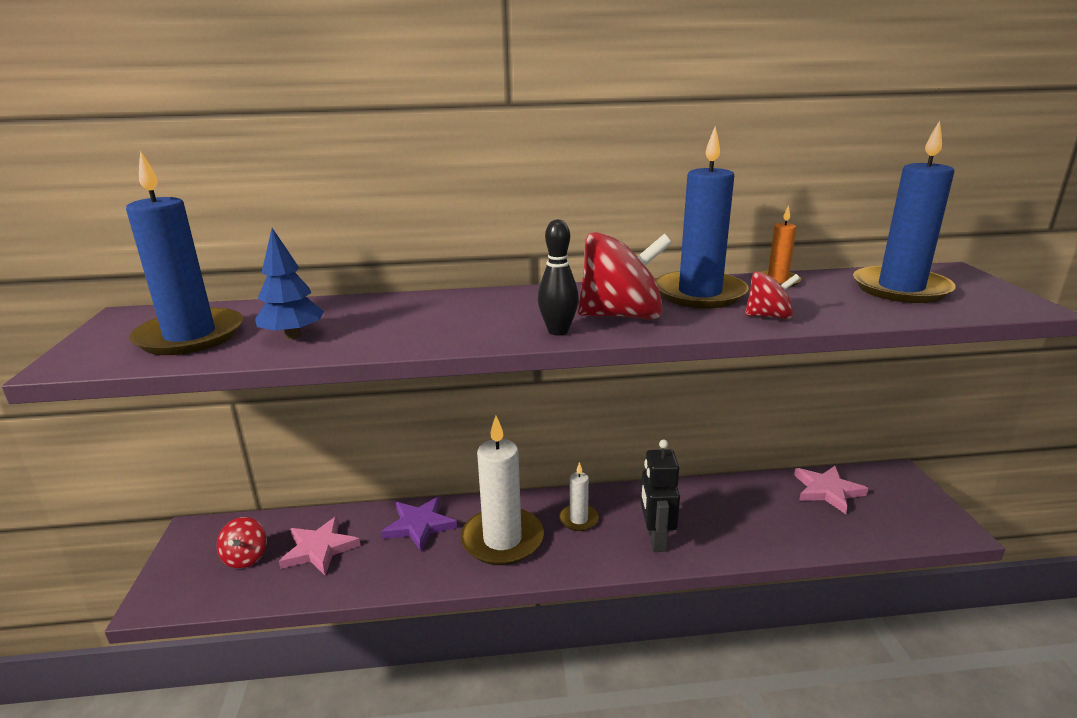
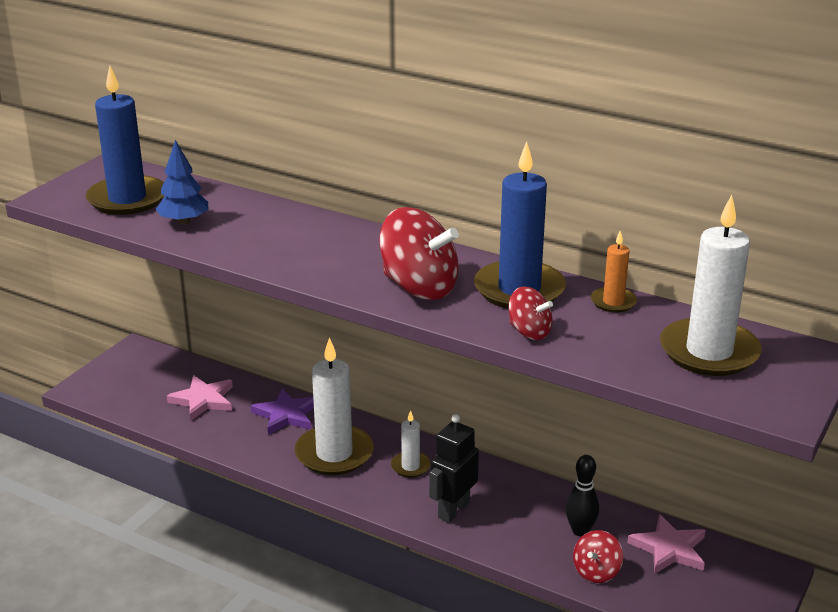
camera: 35 degrees right, 5 degrees up
(246, 557) = (153, 384): red spinning top -> red spinning top (596, 571)
(558, 331) = (351, 283): black bowling pin -> black bowling pin (580, 531)
(900, 289) = (709, 352): blue candle -> white candle

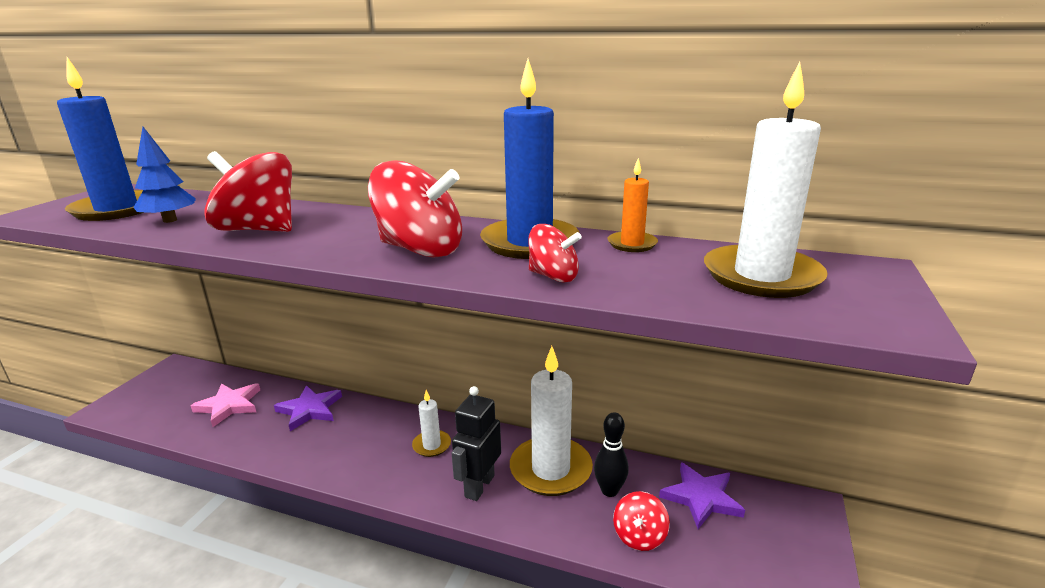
camera: 10 degrees left, 5 degrees down
(270, 244) = (258, 230): none -> red spinning top
(334, 454) = (355, 442): white candle -> white candle (550, 469)
(669, 549) = (701, 498): pink star -> purple star

